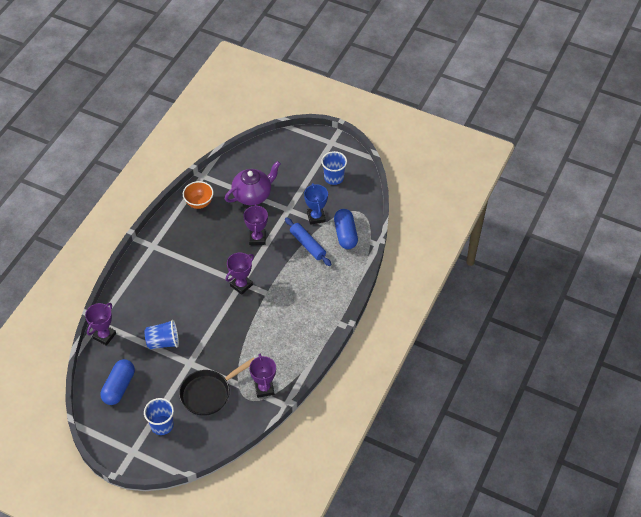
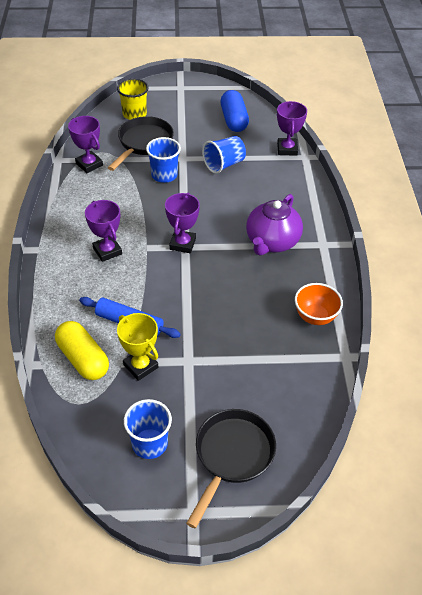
camera: 150 degrees right, 5 degrees down
(162, 425) = (169, 109): blue cup -> blue cup (164, 175)
(195, 433) = (134, 114): none -> yellow cup
(253, 195) = (253, 359): purple teapot -> purple teapot (272, 242)
(257, 238) = (203, 303): purple trophy -> purple trophy (107, 251)
(297, 156) = (232, 456): none -> black pan
(316, 217) = (140, 366): blue trophy -> yellow trophy
(345, 234) = (83, 359): blue capsule -> yellow capsule

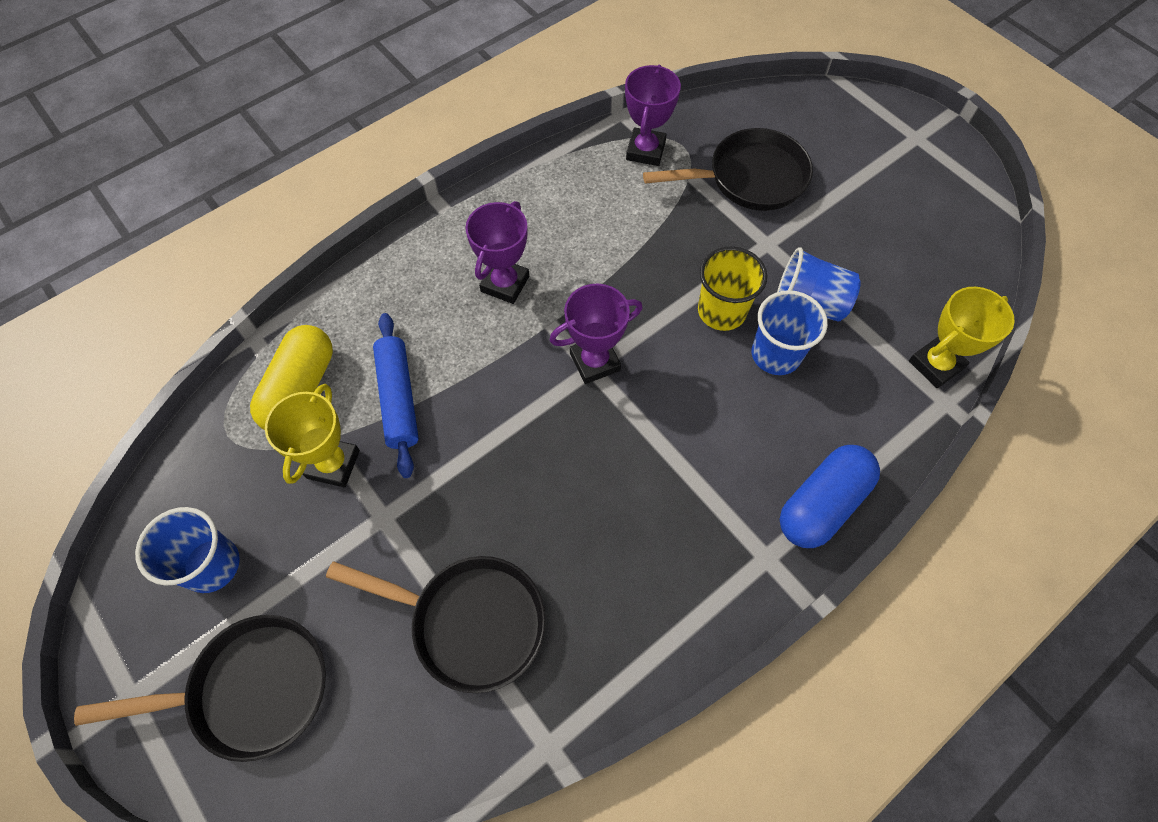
camera: 55 degrees right, 15 degrees up
(134, 114) = (797, 127): yellow cup -> yellow cup (721, 311)
(164, 175) = (710, 246): blue cup -> blue cup (776, 354)
(233, 120) = (921, 249): blue capsule -> blue capsule (822, 504)
(269, 354) = (470, 622): none -> black pan
(272, 242) = (703, 478): purple teapot -> none
(287, 149) = (935, 364): purple trophy -> yellow trophy
(315, 317) = (597, 644): orange bowl -> none

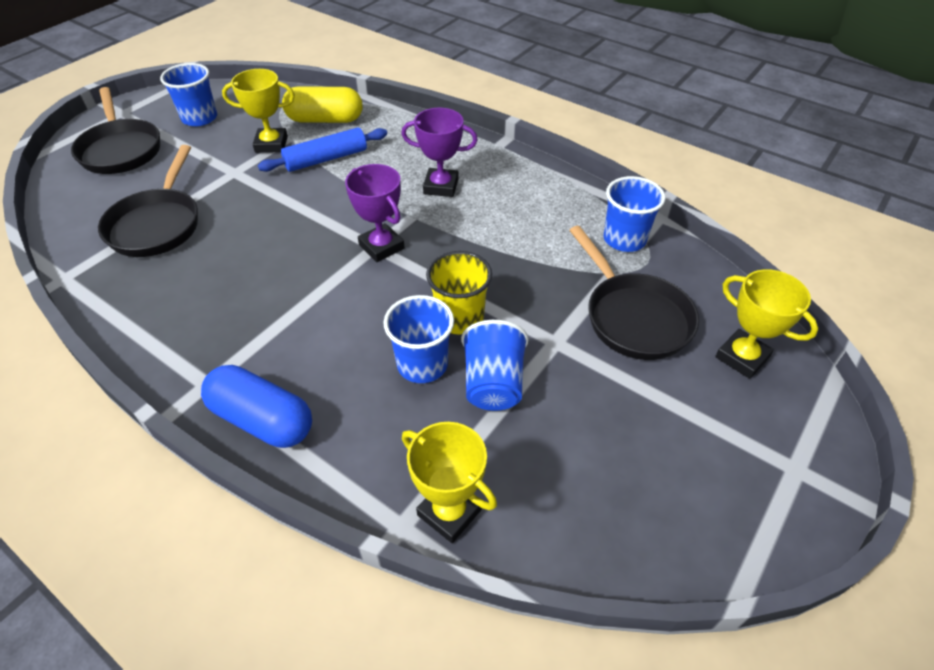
camera: 75 degrees right, 15 degrees down
(645, 151) = (624, 239): purple trophy -> blue cup
(809, 125) = (742, 357): none -> yellow trophy

